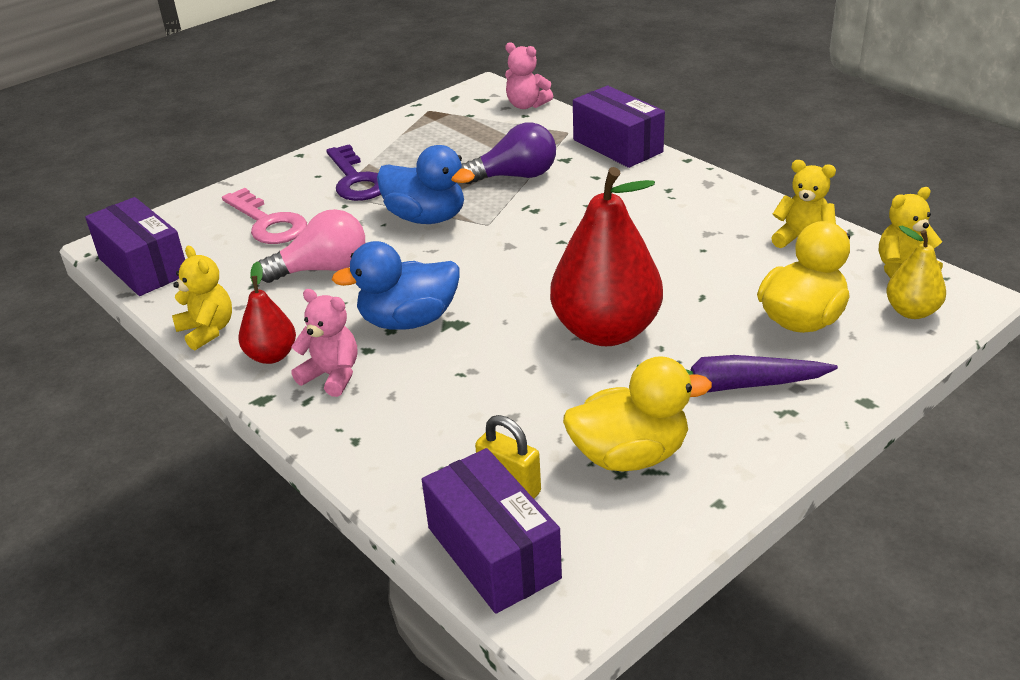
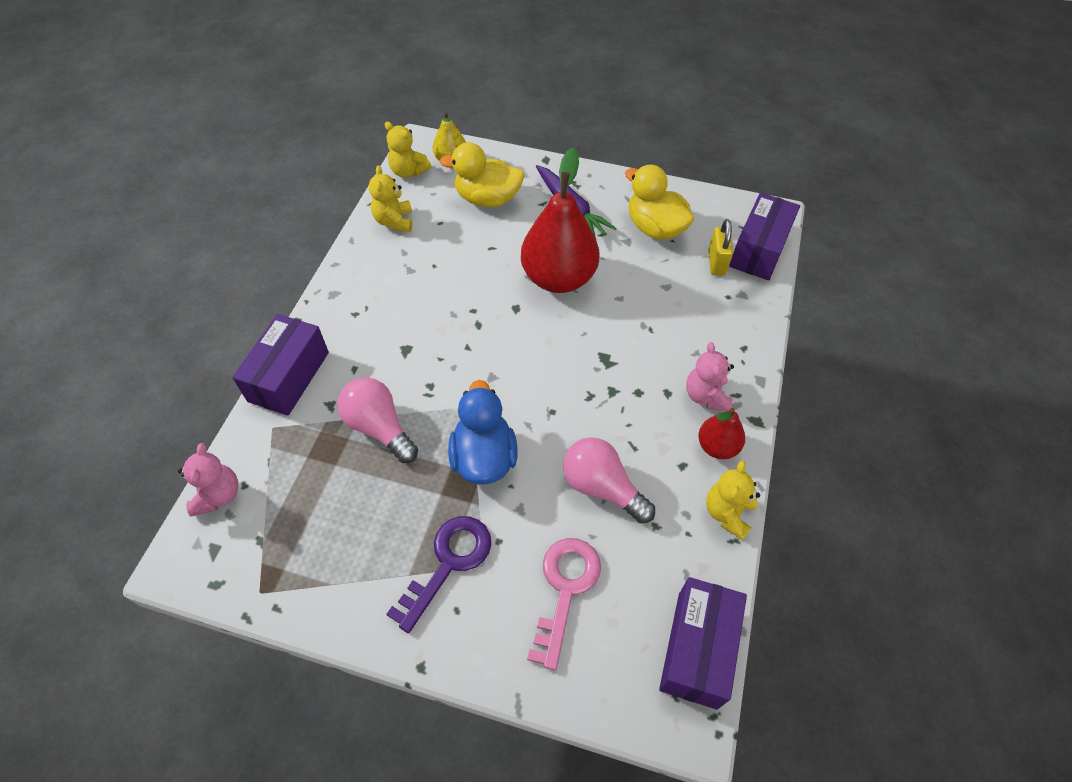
camera: 125 degrees left, 20 degrees up
(408, 321) = (622, 387): blue duck -> none
(515, 176) = (379, 427): purple light bulb -> pink light bulb

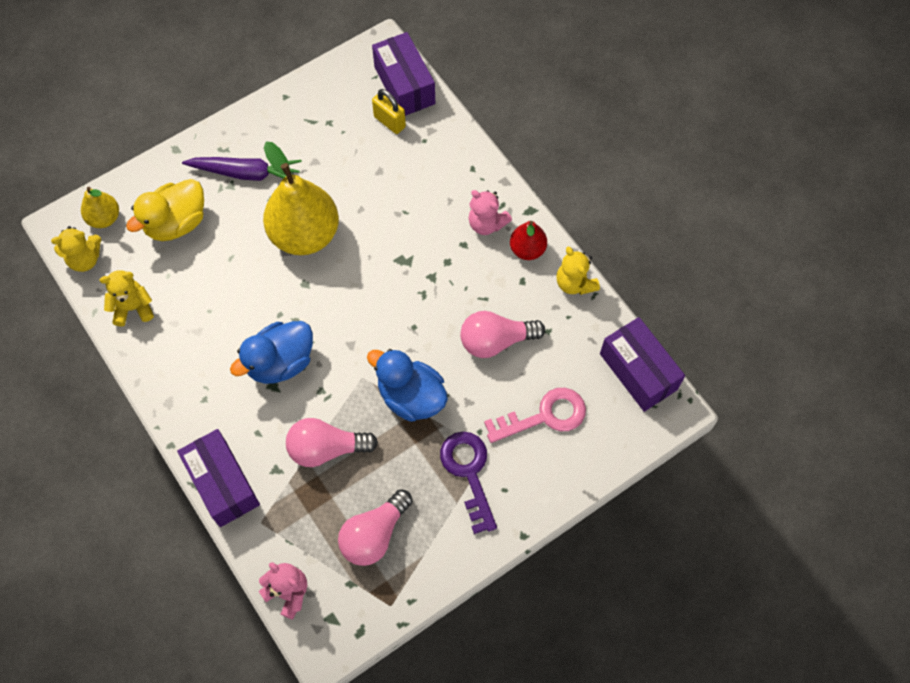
camera: 50 degrees left, 10 degrees up
(323, 525) = (374, 534): none -> pink light bulb
(394, 221) = (133, 308): yellow teddy bear -> yellow teddy bear turned 135 degrees clockwise
(431, 340) = (280, 362): none -> blue duck
(559, 278) = (305, 234): red pear -> yellow pear
(565, 590) = (544, 416): pink key -> pink key turned 105 degrees clockwise
(655, 228) = (320, 133): yellow duck -> none

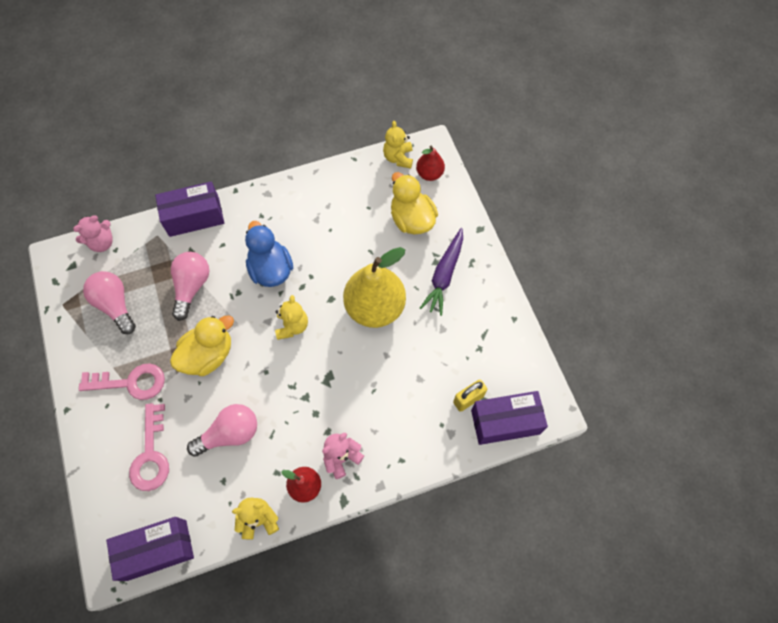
camera: 105 degrees right, 0 degrees up
(104, 218) = (429, 174): yellow pear -> red pear
(133, 308) = (348, 182): yellow teddy bear -> yellow teddy bear (292, 326)
(411, 396) = (208, 355): blue duck -> yellow duck
(469, 473) = (130, 382): purple key -> pink key
(495, 341) = (230, 434): pink light bulb -> pink light bulb turned 60 degrees clockwise

